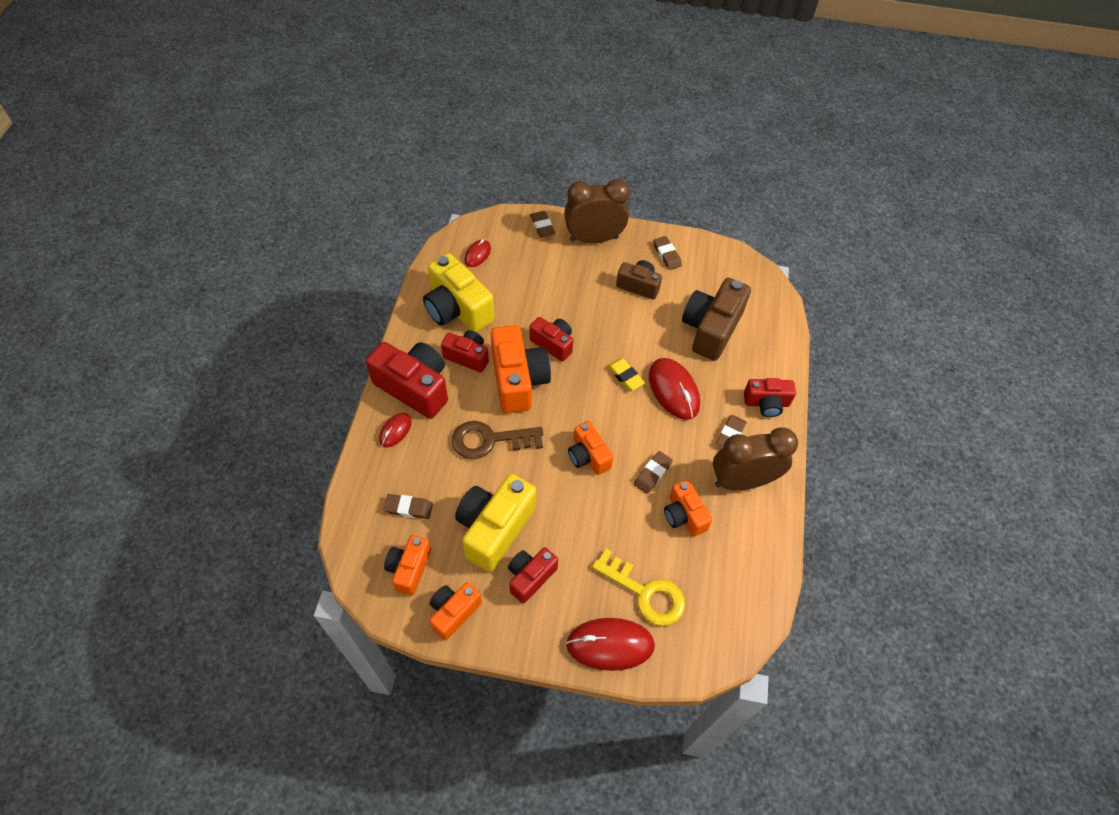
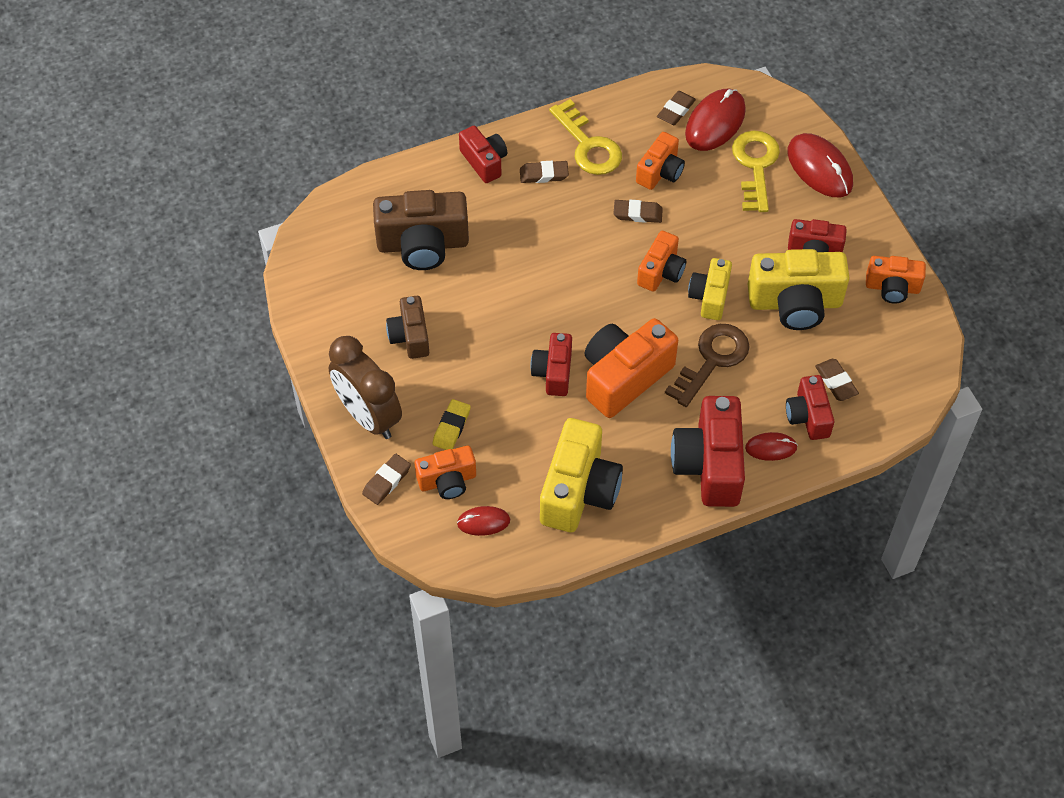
camera: 120 degrees left, 0 degrees up
(409, 569) = (887, 344): orange camera -> orange camera (447, 481)
(467, 357) = (633, 440): red camera -> red camera (808, 416)
(490, 440) = (712, 360): brown key -> brown key turned 105 degrees counterclockwise
(543, 473) = (709, 297): none -> yellow camera
(625, 376) = (543, 288): yellow eraser -> yellow eraser (451, 427)
(666, 255) = (342, 332): brown eraser -> brown eraser (676, 110)
(673, 390) = (528, 241): red mouse -> red mouse (715, 122)
(742, 481) = (588, 145): brown clock -> yellow key

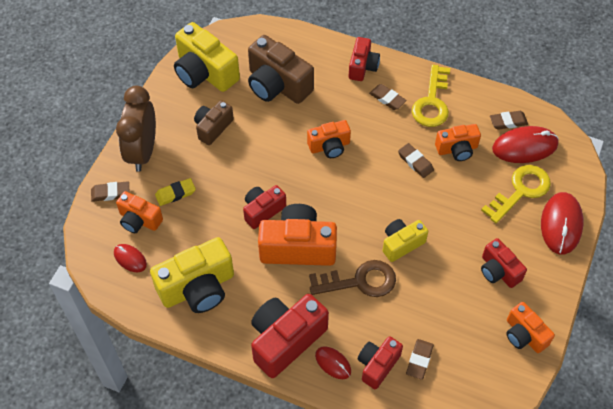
camera: 45 degrees right, 0 degrees up
(661, 272) = (390, 206): orange camera -> orange camera (329, 146)
(795, 303) = (449, 291): yellow camera -> yellow camera (204, 72)

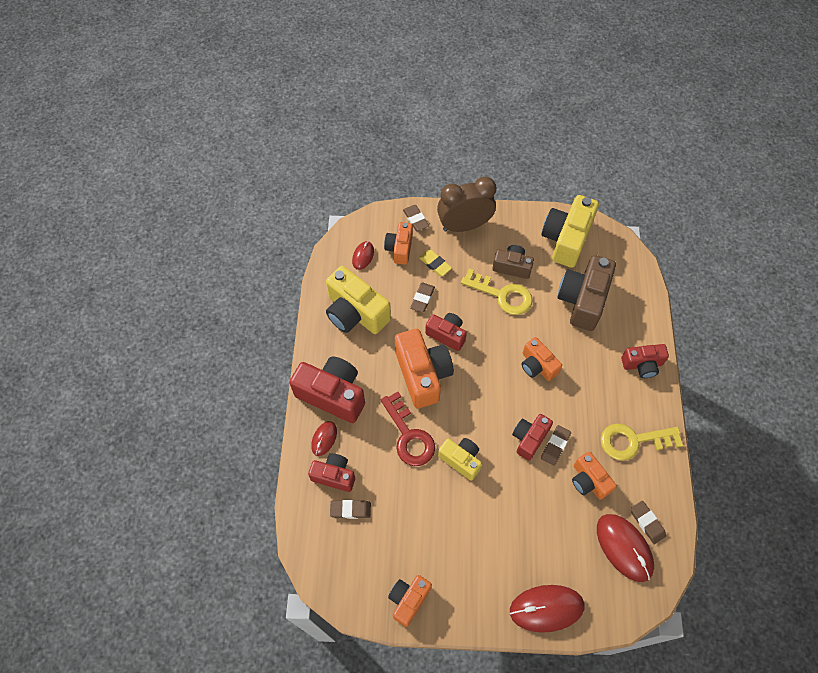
camera: 70 degrees right, 5 degrees up
(359, 281) = (409, 435): brown key -> red key
(387, 99) = (616, 398): brown eraser -> brown eraser (422, 298)
(498, 271) = (467, 557): red camera -> red camera (529, 438)
(520, 191) = (568, 556): yellow key -> yellow key (502, 295)

